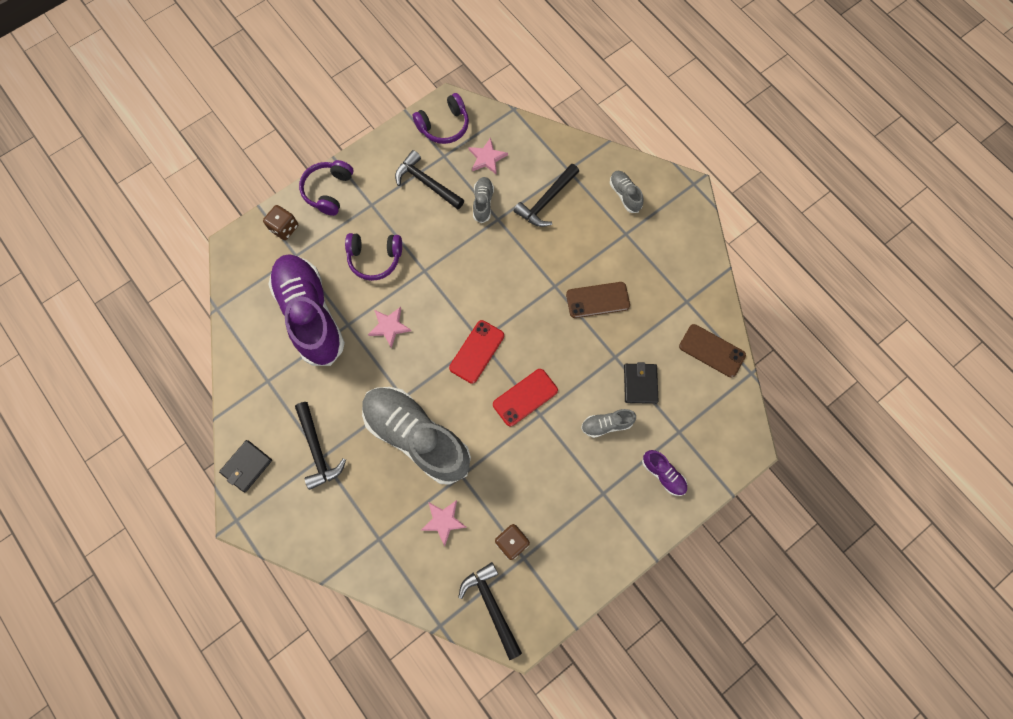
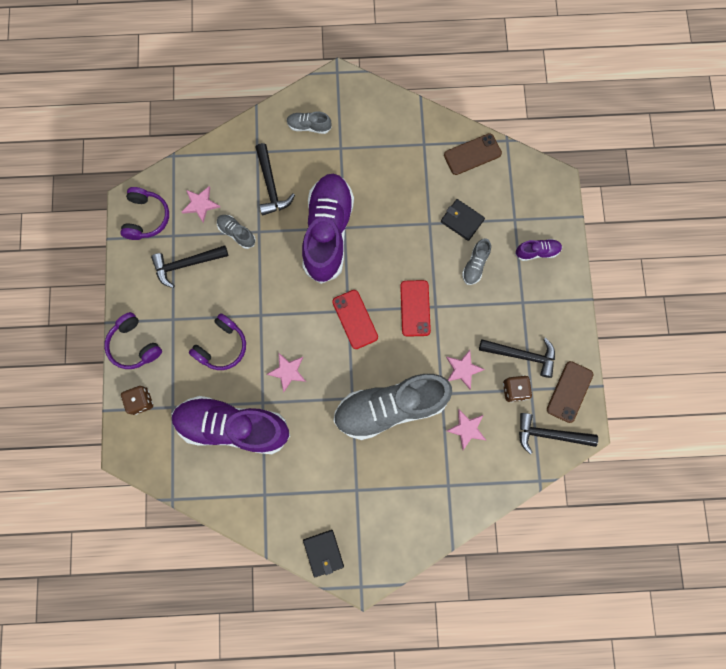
camera: 55 degrees left, 5 degrees up
(317, 450) = (348, 489): black hammer -> black hammer (521, 355)
(498, 479) = (463, 369): none -> pink star
(539, 275) = (328, 232): none -> purple shoe
(597, 300) = (378, 205): brown phone -> brown phone (569, 392)

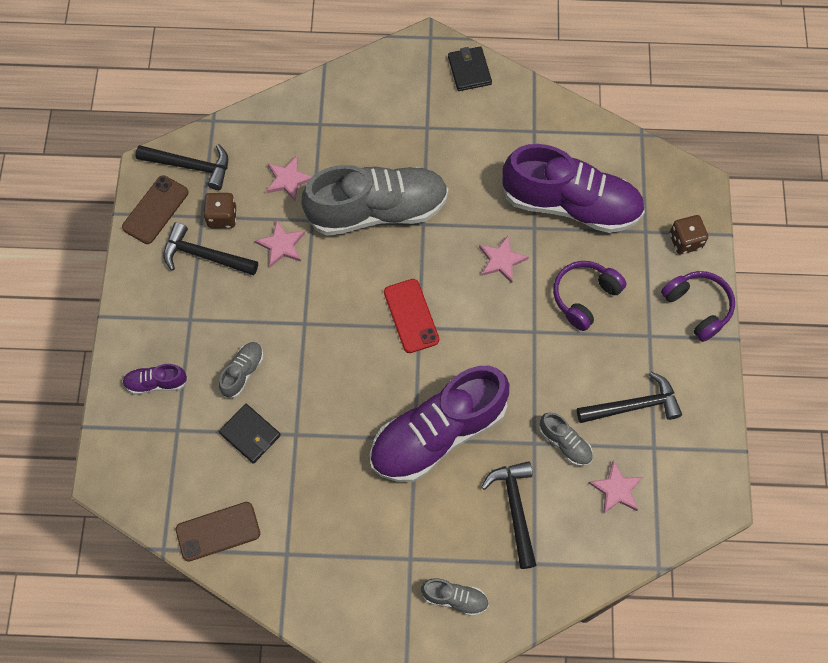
camera: 175 degrees left, 10 degrees down
(146, 218) = (692, 476): purple headphones -> none
(328, 232) = (438, 433): purple shoe -> purple shoe turned 45 degrees clockwise
(415, 308) = (331, 323): red phone -> none

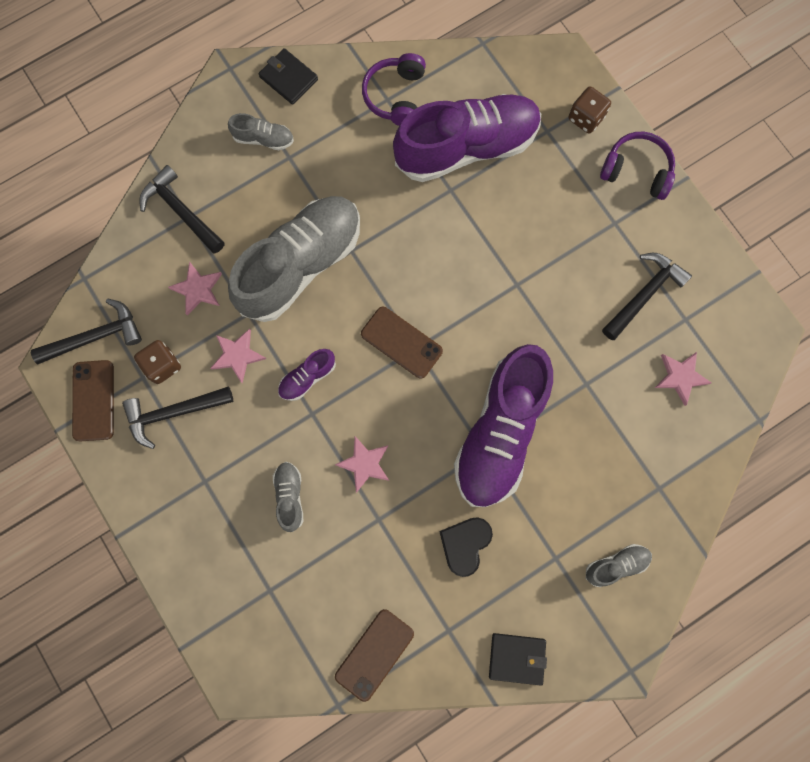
camera: 35 degrees left, 10 degrees up
(156, 383) = (218, 561): purple shoe -> purple shoe (307, 377)
(250, 434) = (338, 548): black wallet -> black wallet (517, 658)
(347, 498) = (465, 544): none -> black heart
(411, 316) = (401, 342): red phone -> brown phone
(501, 260) = (443, 238): pink star -> pink star (364, 464)
(515, 509) = (611, 452): black hammer -> black hammer (181, 211)
(565, 443) = (611, 366): grey shoe -> grey shoe (263, 139)
(584, 297) = (537, 224): purple headphones -> purple headphones (396, 96)

